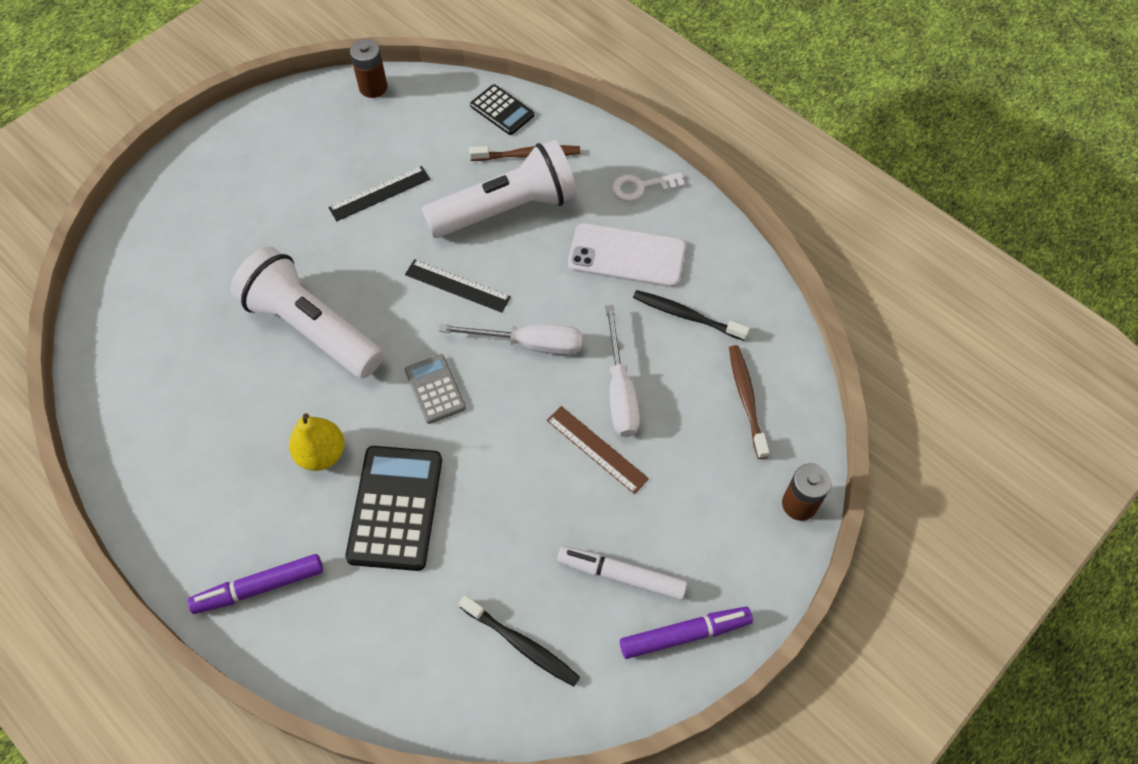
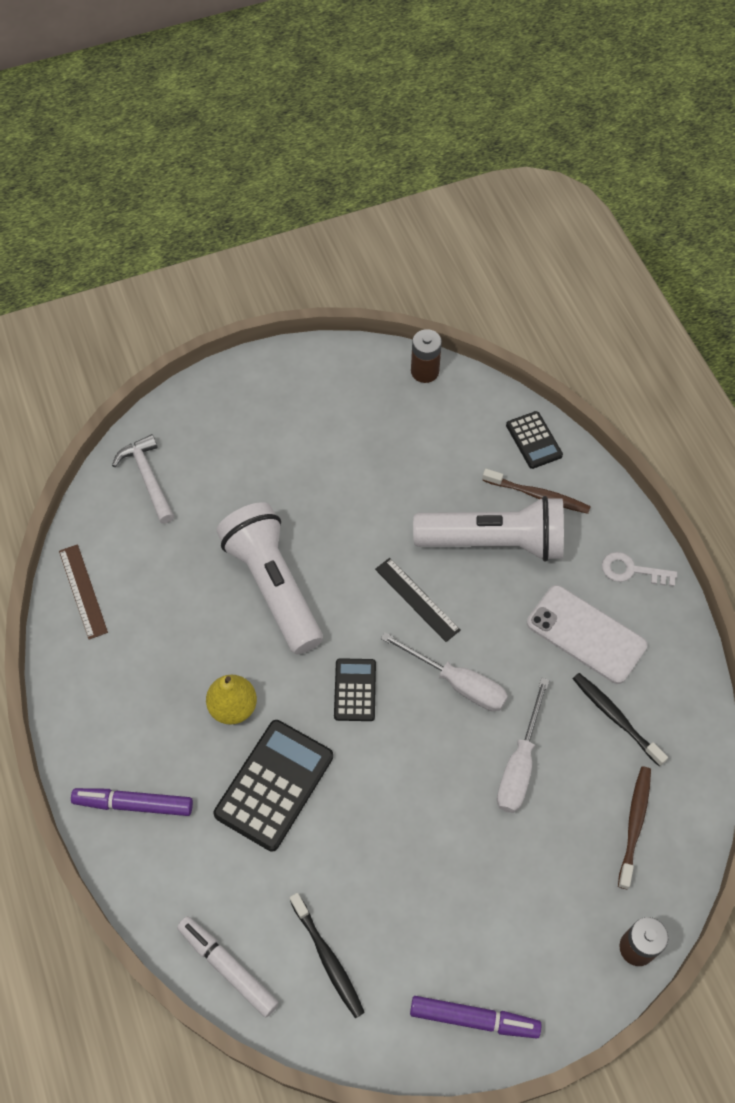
camera: 25 degrees right, 0 degrees up
(138, 277) = (147, 478): none -> white hammer
(379, 193) = (386, 480): black ruler -> none
(435, 389) = (355, 690): grey calculator -> black calculator
(596, 449) = (473, 810): brown ruler -> brown ruler (83, 591)
(621, 575) = (442, 938): white marker -> white marker (228, 967)

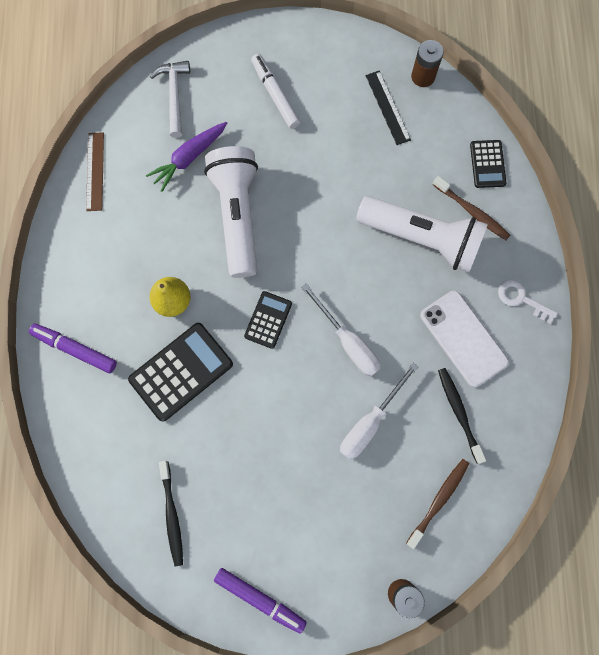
camera: 20 degrees right, 15 degrees up
(191, 540) = (189, 158): none -> purple carrot
(228, 967) = (99, 494): white marker -> white marker (275, 95)
(417, 599) = (343, 264): black ruler -> black ruler (388, 107)

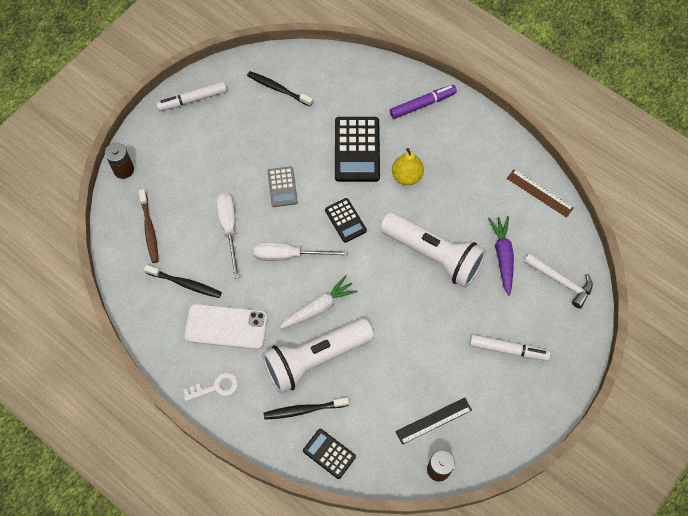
camera: 130 degrees right, 10 degrees down
(260, 599) = (192, 100): purple marker -> white marker
(283, 409) = (282, 187): none -> grey calculator
(374, 274) = (318, 307): none -> white carrot
(388, 107) = (433, 421): black ruler -> black ruler turned 45 degrees counterclockwise
(472, 212) = (304, 410): brown toothbrush -> black toothbrush

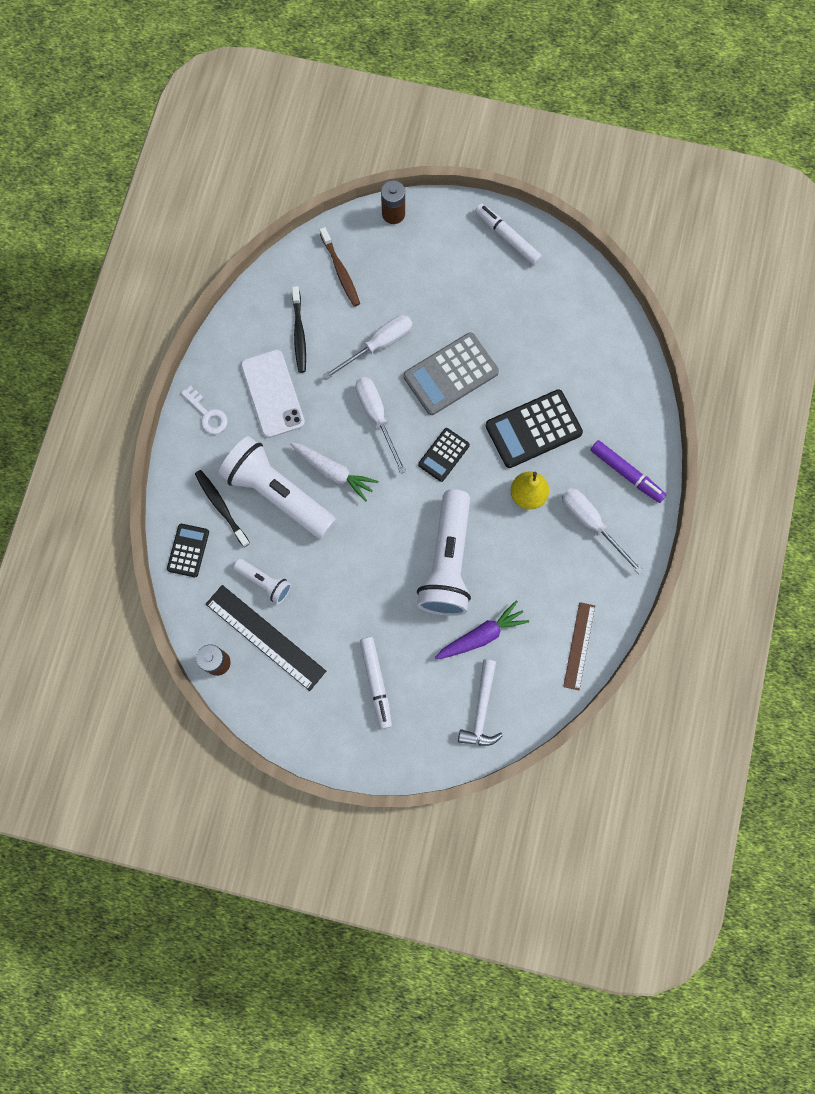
camera: 65 degrees right, 10 degrees up
(149, 229) = (340, 271): brown toothbrush -> brown toothbrush turned 75 degrees counterclockwise
(278, 89) = (565, 315): black toothbrush -> none
(282, 187) = (451, 374): grey calculator -> grey calculator, size x1.74
(386, 401) = (265, 582): none -> white flashlight
(433, 421) = (265, 637): black ruler -> black ruler, size x1.58
(450, 144) = (591, 524): none -> white screwdriver

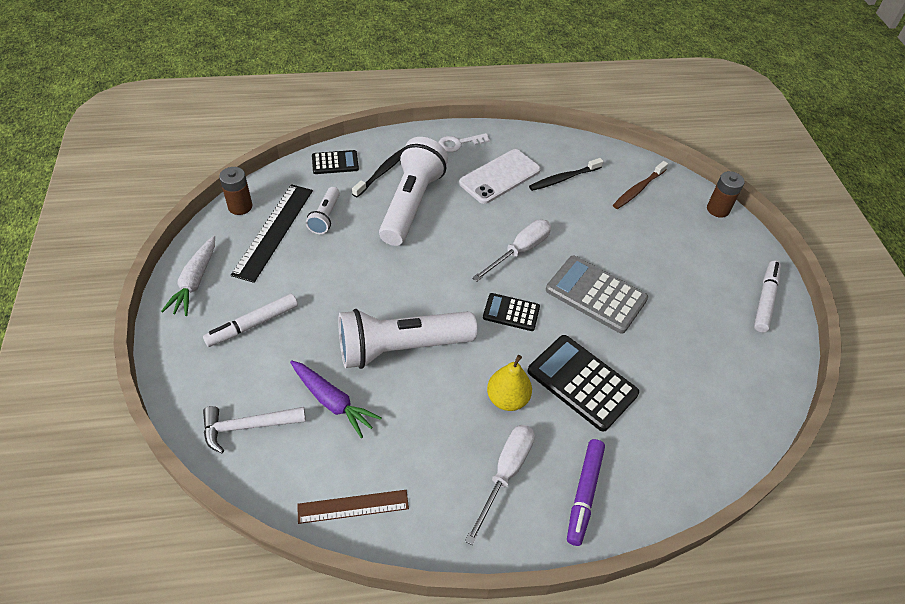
camera: 65 degrees right, 25 degrees down
(207, 414) = (459, 143): white key -> white key turned 45 degrees clockwise
(333, 472) = (450, 235): white carrot -> white carrot (195, 281)
(378, 345) = (588, 233): white screwdriver -> none

